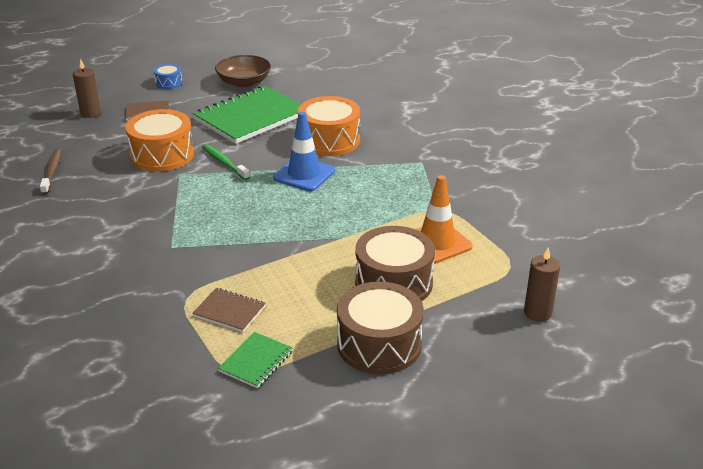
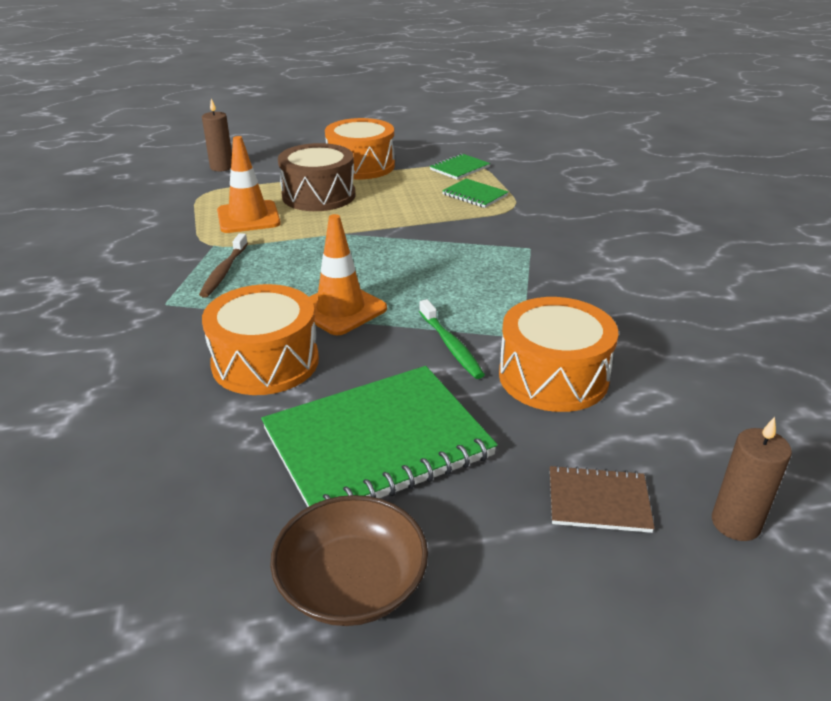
camera: 165 degrees left, 0 degrees up
(52, 172) = (734, 371): brown toothbrush -> brown toothbrush (224, 271)
(168, 83) = (559, 627): blue drum -> none
(229, 311) = (475, 195): brown notebook -> green notebook
(304, 174) = (340, 309): blue traffic cone -> orange traffic cone
(379, 344) = (361, 166): brown drum -> orange drum

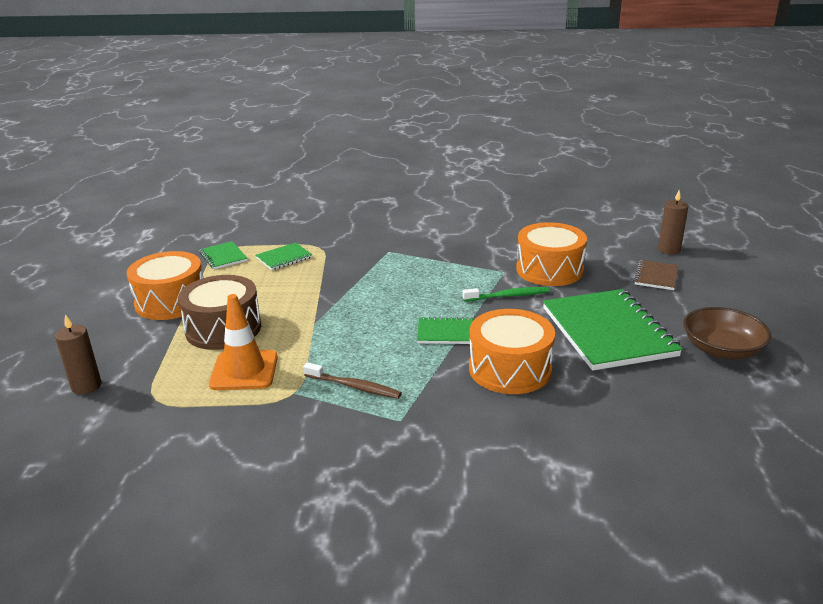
camera: 75 degrees left, 5 degrees down
(340, 309) = (445, 332): orange traffic cone -> green notebook

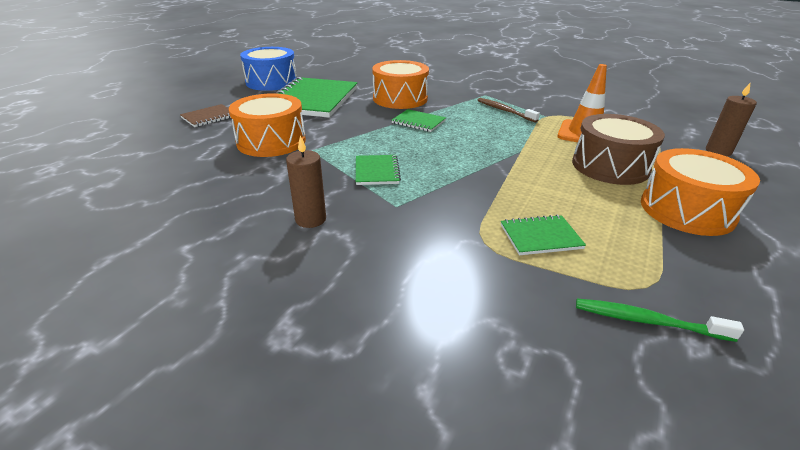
camera: 155 degrees left, 5 degrees up
(223, 257) = (639, 268): green notebook -> green notebook (376, 171)
(508, 296) = (339, 132): green toothbrush -> green toothbrush (647, 321)
(669, 249) = (145, 131): brown candle -> brown candle (310, 219)
(721, 349) = (271, 82): brown bowl -> blue drum

